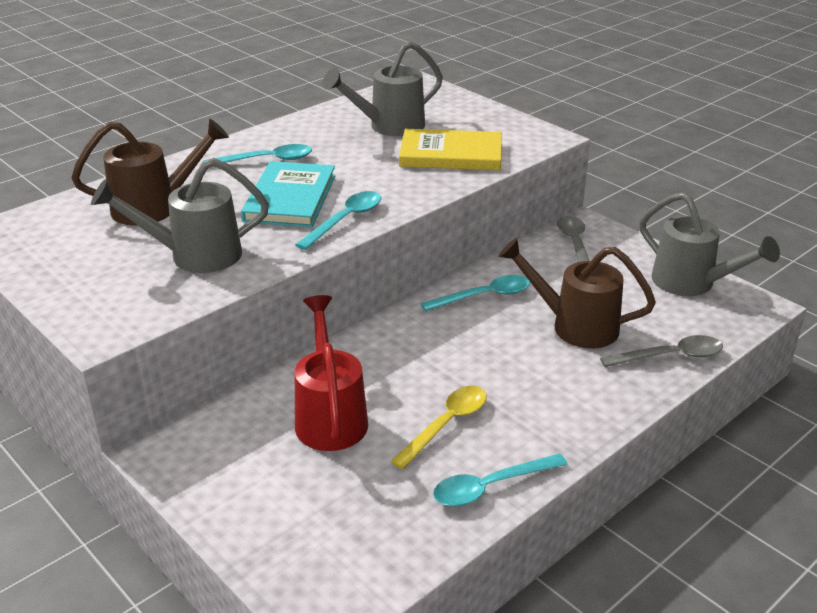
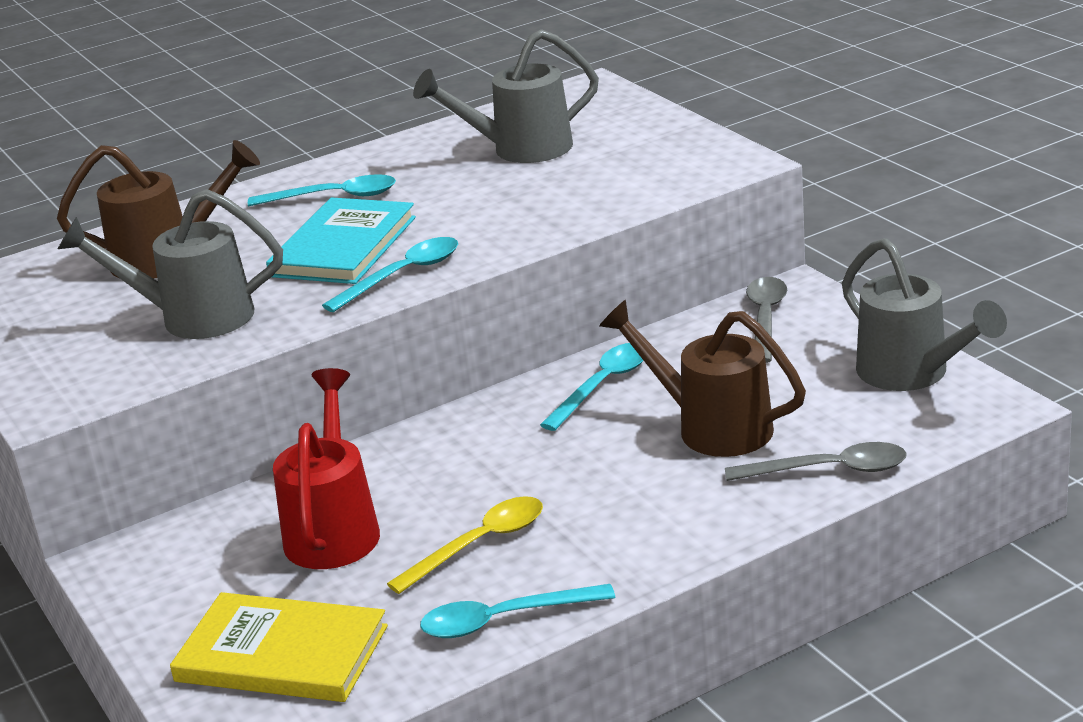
camera: 15 degrees right, 5 degrees down
(451, 154) = (588, 187): yellow book -> yellow book (282, 654)
(484, 296) = (602, 386): turquoise spoon -> turquoise spoon turned 45 degrees counterclockwise

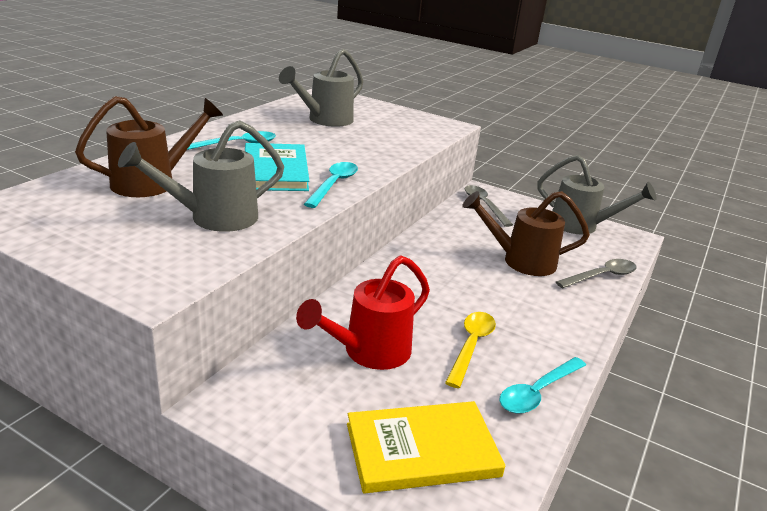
camera: 35 degrees left, 0 degrees up
(334, 530) = (370, 352): red watering can -> red watering can turned 105 degrees counterclockwise
(602, 386) = (440, 245): turquoise spoon -> none

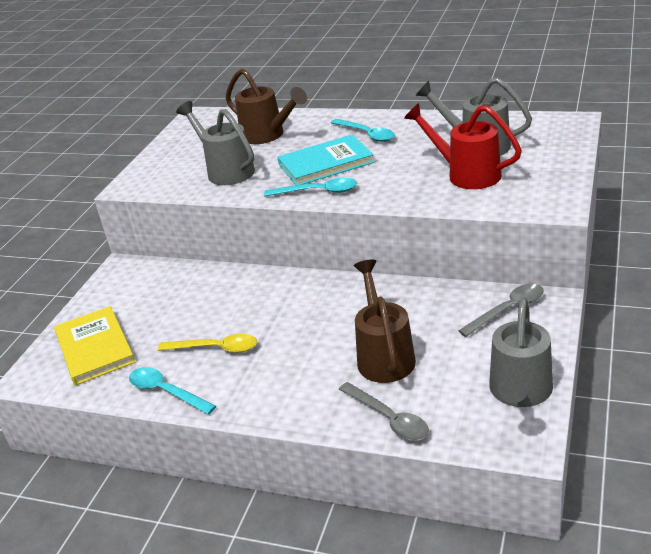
camera: 85 degrees right, 5 degrees up
(370, 352) = (190, 304): red watering can -> red watering can (467, 174)

